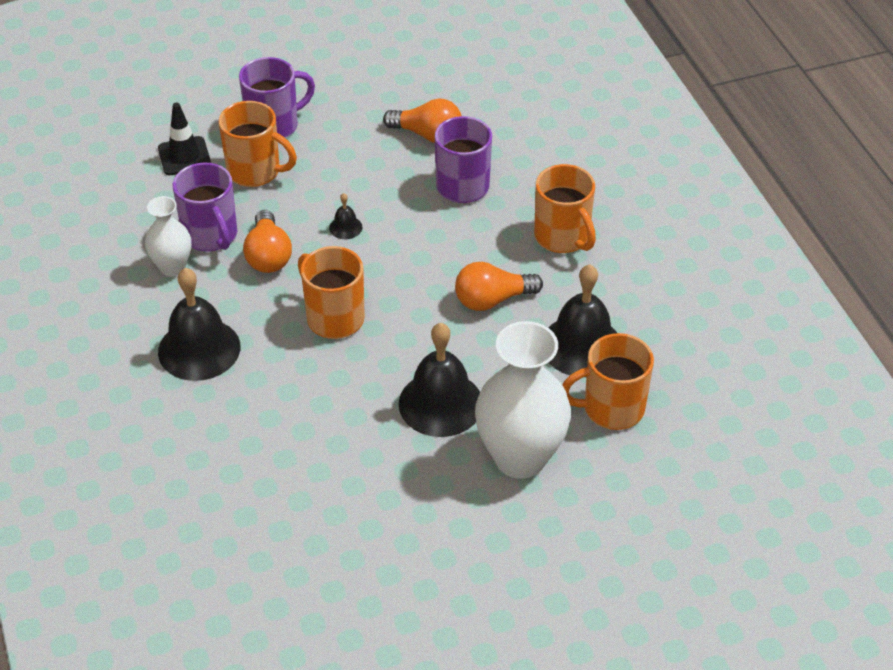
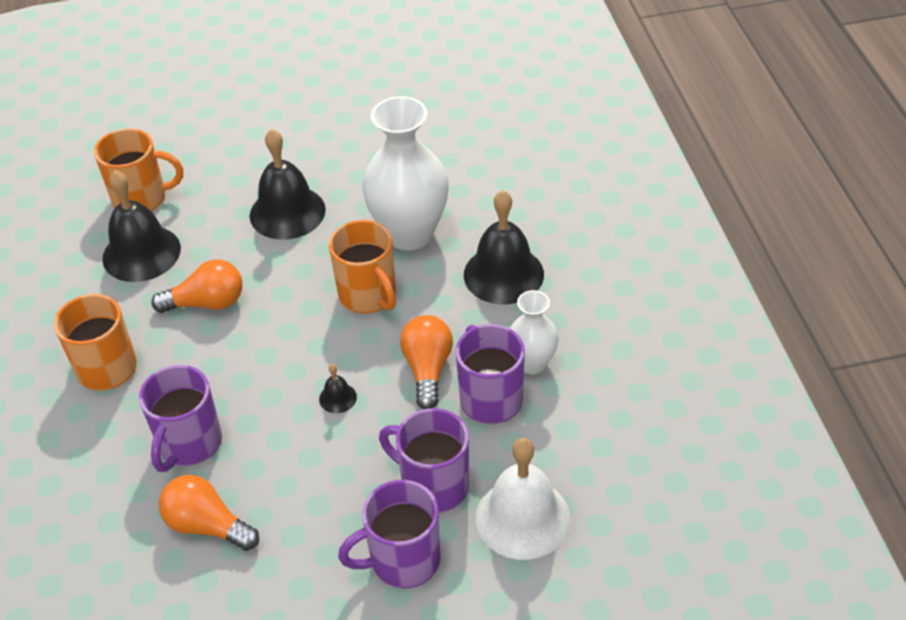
camera: 170 degrees left, 0 degrees up
(184, 156) = (522, 518): black traffic cone -> white bell
(255, 171) = (433, 485): orange mug -> purple mug
(520, 457) = (234, 167): white vase -> white vase (409, 234)

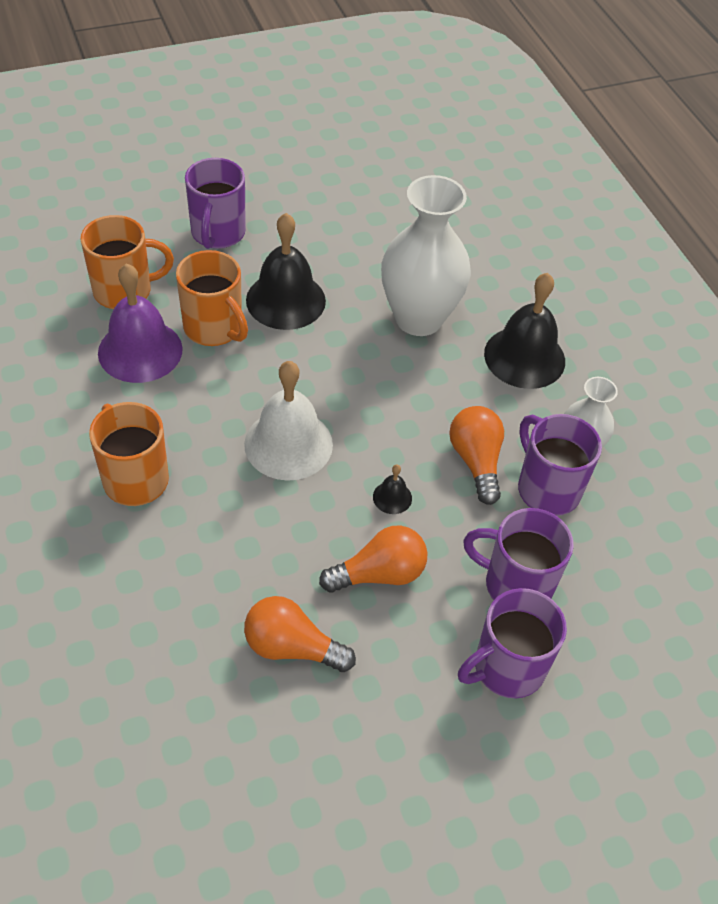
camera: 15 degrees left, 5 degrees up
(141, 253) = (140, 350): black bell -> purple bell
(189, 444) = (248, 559): purple mug -> purple mug (217, 234)
(207, 303) = (226, 402): orange light bulb -> orange light bulb (379, 574)
(368, 296) = (394, 386): orange mug -> orange mug (214, 328)
(522, 518) = (614, 612): white bell -> white bell (288, 444)

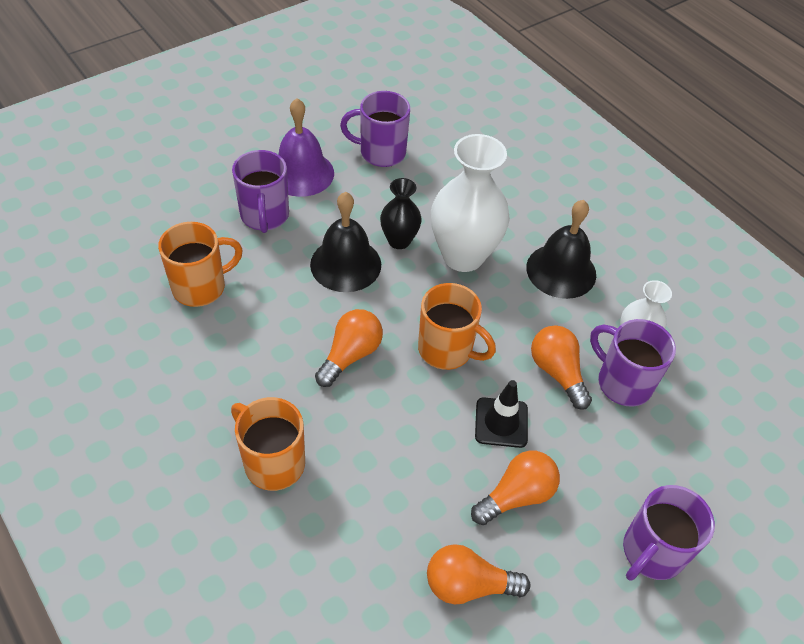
camera: 15 degrees left, 0 degrees up
(140, 350) = (234, 340): purple bell -> purple bell (301, 173)
(214, 328) = (293, 304): orange mug -> orange mug (447, 350)
(255, 392) = (350, 355): none -> orange light bulb
(288, 444) = (396, 396): white bell -> none
(353, 288) = (399, 241): none -> black vase
(392, 497) = (501, 422): black bell -> black traffic cone
(515, 584) = (630, 475): purple mug -> purple mug (381, 153)

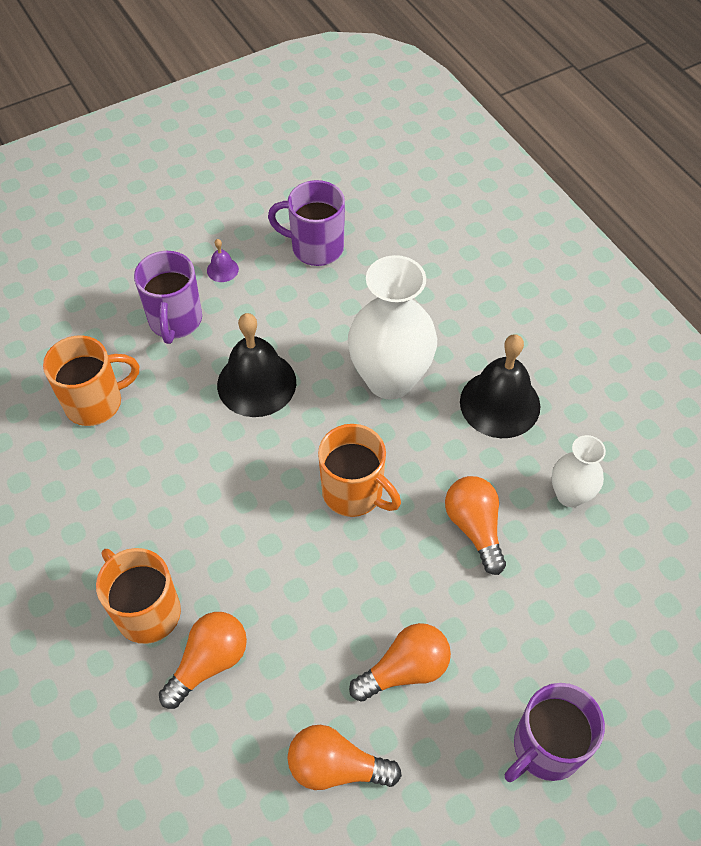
camera: 10 degrees right, 5 degrees up
(301, 173) = (222, 269): purple bell -> purple bell, size x0.43
(350, 355) = (247, 492): orange light bulb -> orange light bulb (209, 662)
(399, 241) = (320, 357): black vase -> none
(501, 422) = (401, 583): black traffic cone -> none
(622, 382) = (548, 544): purple mug -> none

